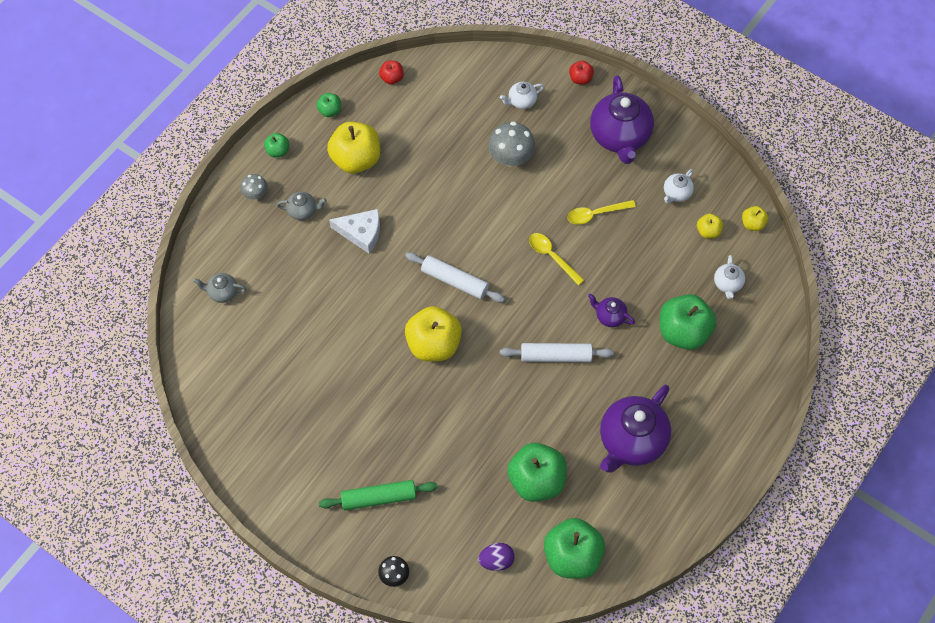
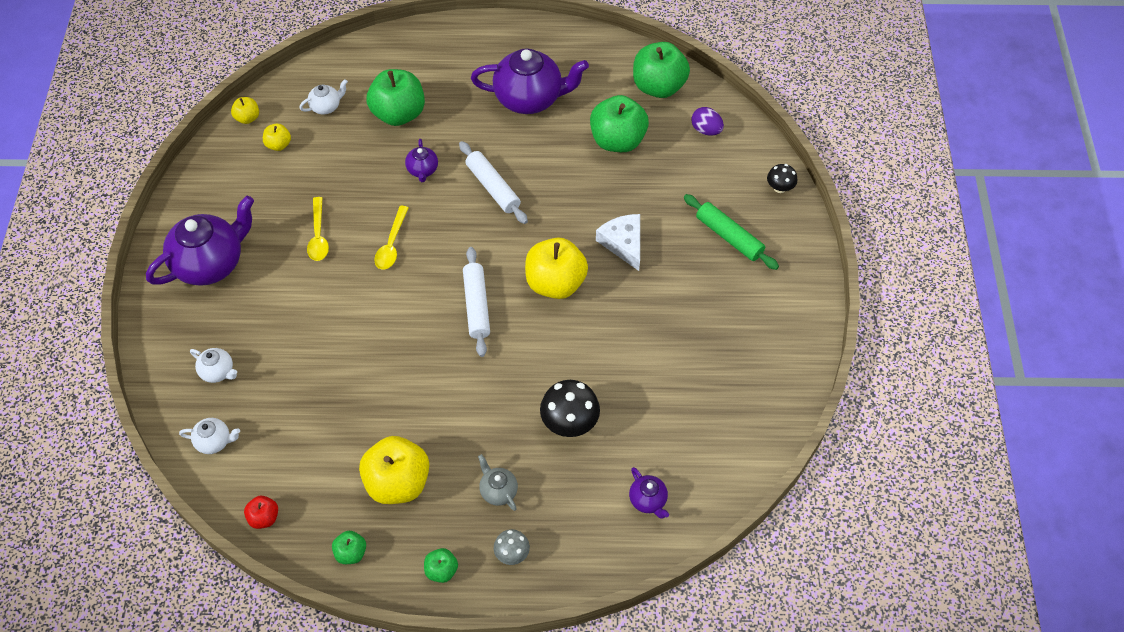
camera: 125 degrees left, 5 degrees down
(222, 292) = (648, 500): grey teapot -> purple teapot
(316, 282) = (569, 422): none -> black mushroom
(361, 233) = (483, 418): white cheese -> white cheese (623, 243)
(511, 157) = (298, 341): grey mushroom -> none
(580, 79) = (153, 335): red apple -> none
(596, 214) = (318, 235): yellow spoon -> yellow spoon turned 45 degrees clockwise
(676, 193) = (251, 187): white teapot -> white teapot (214, 441)

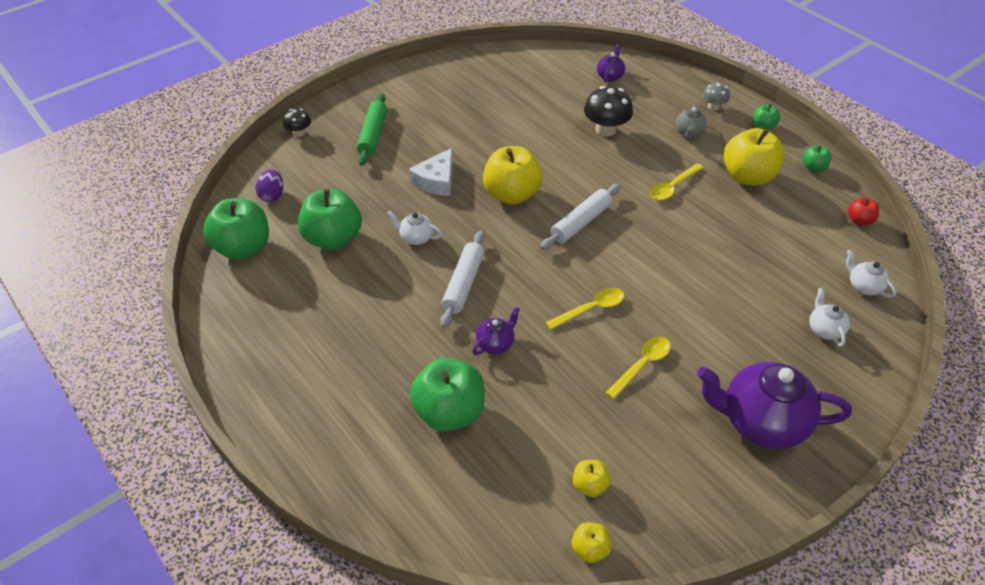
camera: 130 degrees left, 10 degrees down
(326, 107) = (501, 484): white teapot -> white teapot (416, 238)
(447, 409) = (673, 187): none -> yellow spoon
(529, 98) = (336, 324): purple teapot -> none

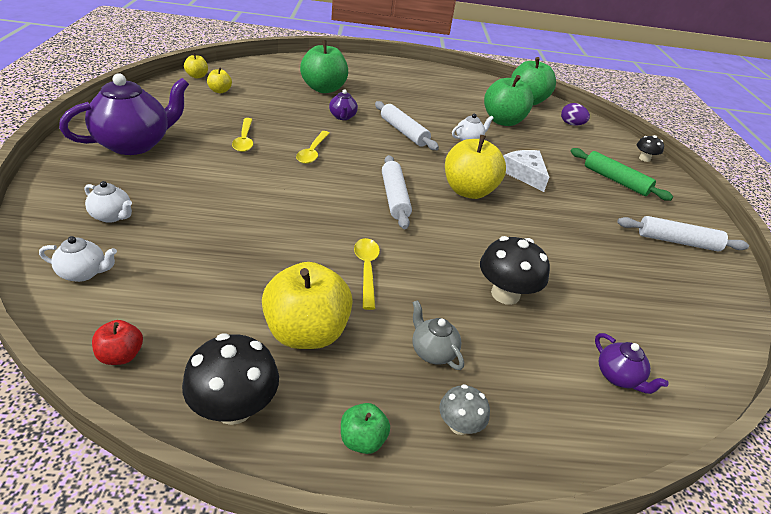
camera: 125 degrees right, 10 degrees down
(435, 87) = (677, 241): none -> white rolling pin
(813, 167) = (234, 407): green apple -> black mushroom

